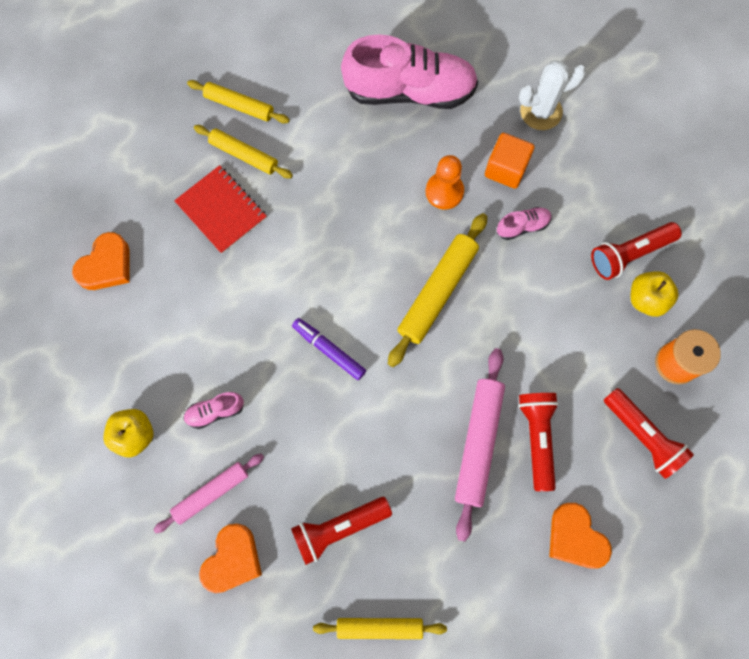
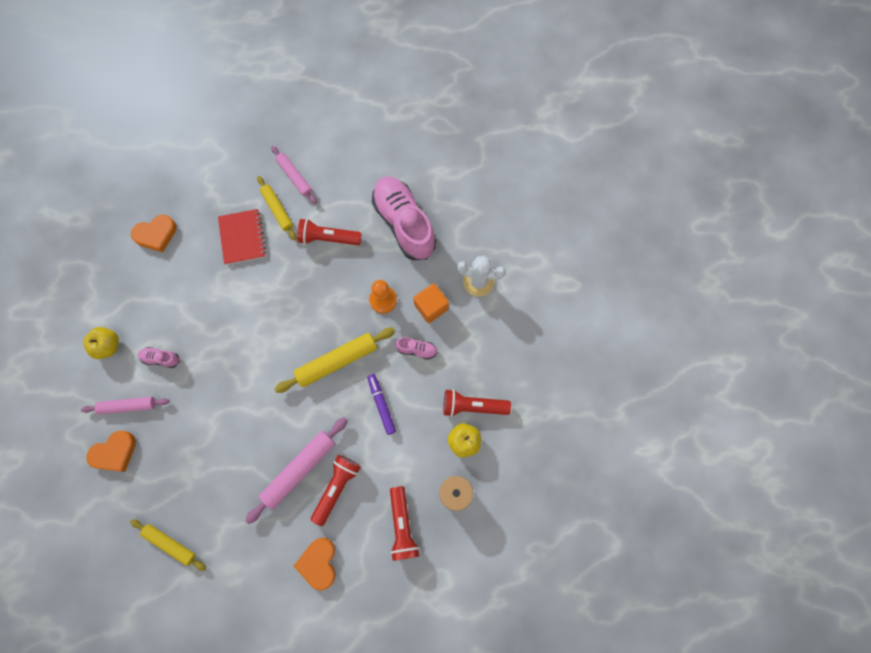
camera: 30 degrees right, 0 degrees up
(239, 105) = (294, 177): yellow rolling pin -> pink rolling pin
(329, 350) = (249, 360): purple marker -> purple marker (381, 405)
(339, 528) = (185, 471): red flashlight -> red flashlight (328, 238)
(410, 91) = (404, 224): pink shoe -> pink shoe turned 150 degrees counterclockwise

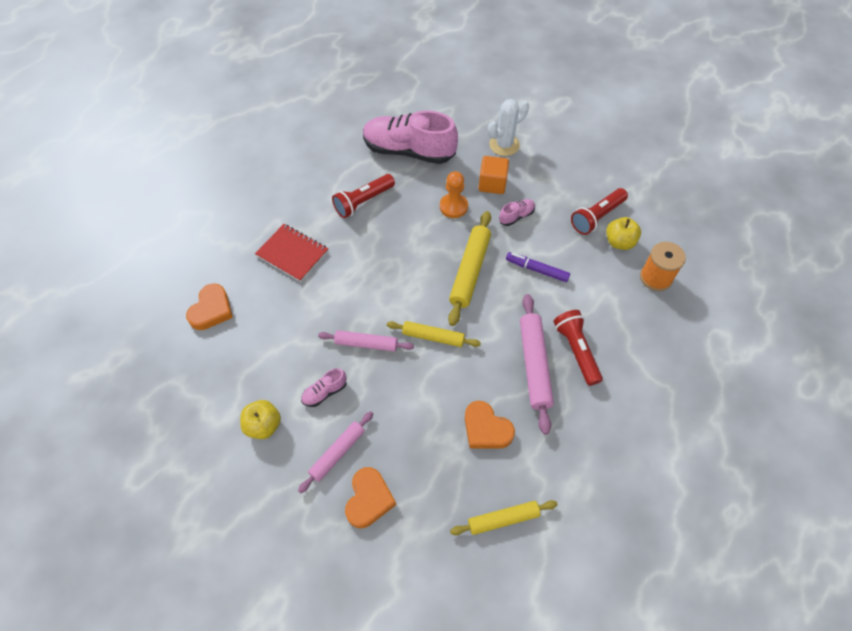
camera: 45 degrees left, 15 degrees down
(277, 210) = (299, 214): yellow rolling pin -> yellow rolling pin (433, 337)
(294, 177) = (287, 184): pink rolling pin -> pink rolling pin (366, 344)
(318, 563) = (629, 412): orange heart -> orange heart (486, 429)
(402, 526) = (651, 330): red flashlight -> none

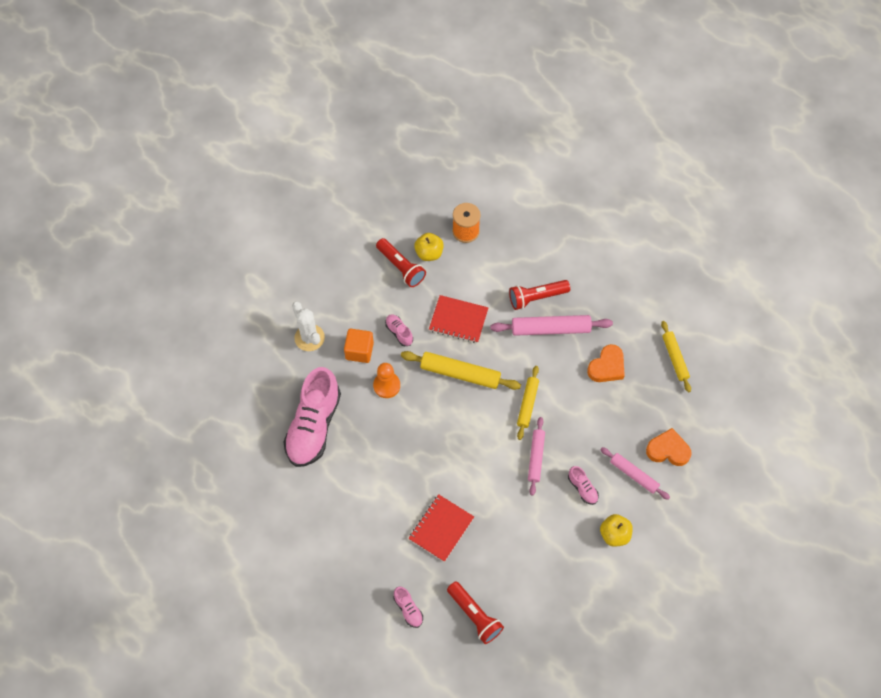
camera: 90 degrees left, 5 degrees up
(211, 310) = (505, 595): orange heart -> none
(213, 227) = (408, 609): none -> pink shoe
(363, 202) = (379, 467): red flashlight -> red flashlight (474, 615)
(537, 270) = (458, 320): purple marker -> red notebook

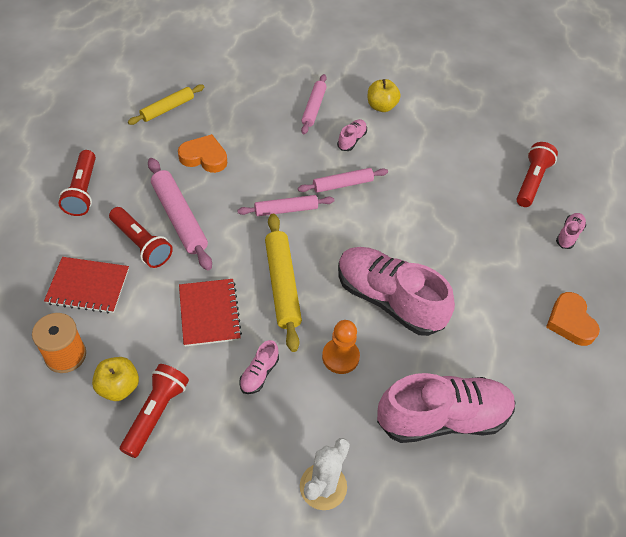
camera: 120 degrees left, 10 degrees down
(359, 351) = (309, 410): orange cube -> none
(415, 438) = (389, 300): none -> pink shoe
(441, 528) = (471, 237): red notebook -> red notebook (88, 286)
(527, 404) = (286, 210): yellow rolling pin -> pink rolling pin
(604, 274) = (83, 191): none -> red flashlight
(668, 450) = (273, 91): orange heart -> orange heart (570, 322)

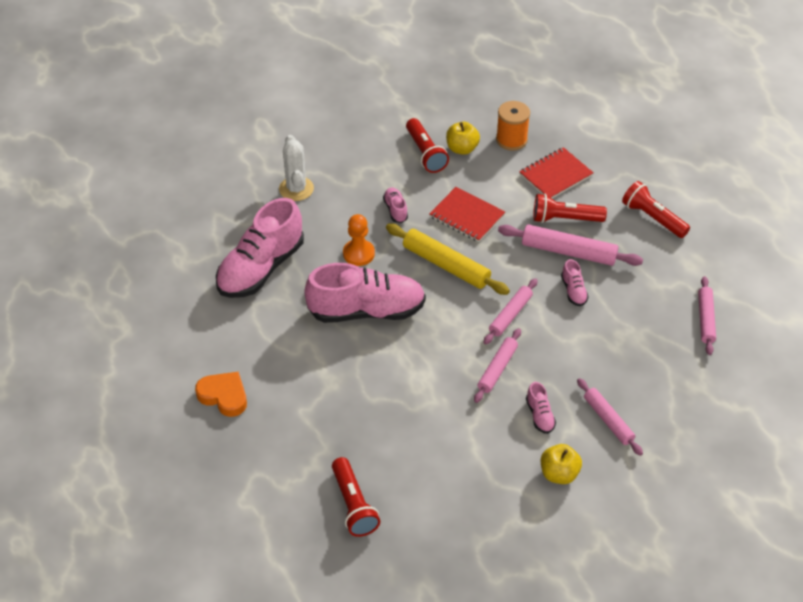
camera: 140 degrees right, 5 degrees down
(167, 109) = (705, 319): yellow rolling pin -> pink rolling pin
(204, 157) = (620, 305): orange heart -> none
(568, 235) = (279, 474): pink shoe -> pink shoe (573, 291)

